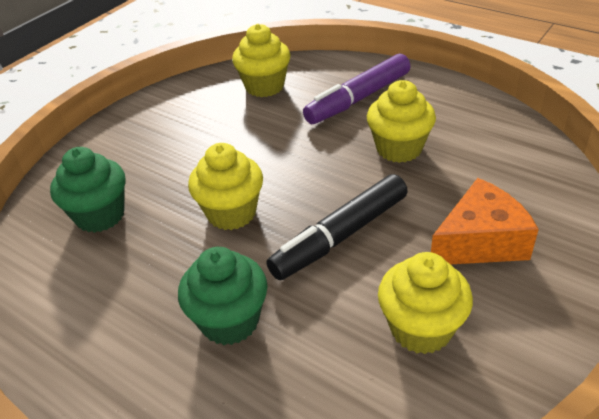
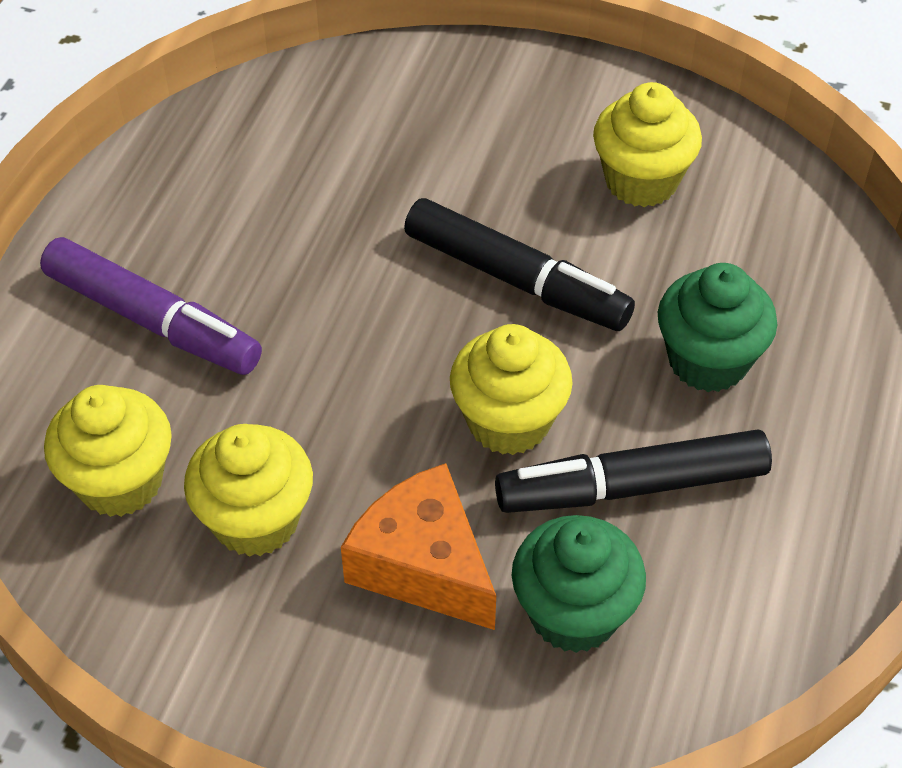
camera: 110 degrees left, 10 degrees up
(158, 256) = (631, 486): none -> black marker
(399, 148) = (296, 245): yellow cupcake -> yellow cupcake (256, 520)
(480, 241) = (480, 142): orange cheese -> orange cheese (423, 565)

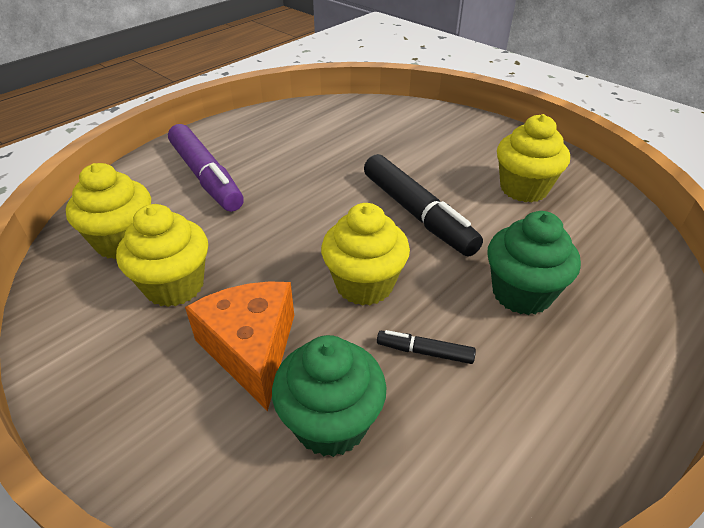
camera: 25 degrees right, 10 degrees down
(631, 486) = (425, 352): black marker -> black marker, size x0.46

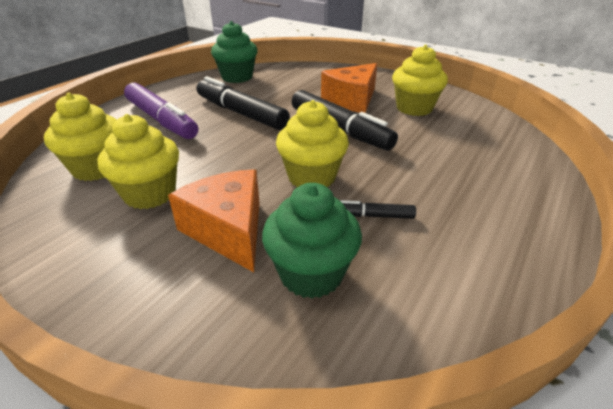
camera: 10 degrees left, 5 degrees down
(301, 175) = (241, 113): none -> black marker
(445, 167) = (351, 100): none -> orange cheese
(521, 293) = (435, 170): green cupcake -> green cupcake (237, 77)

